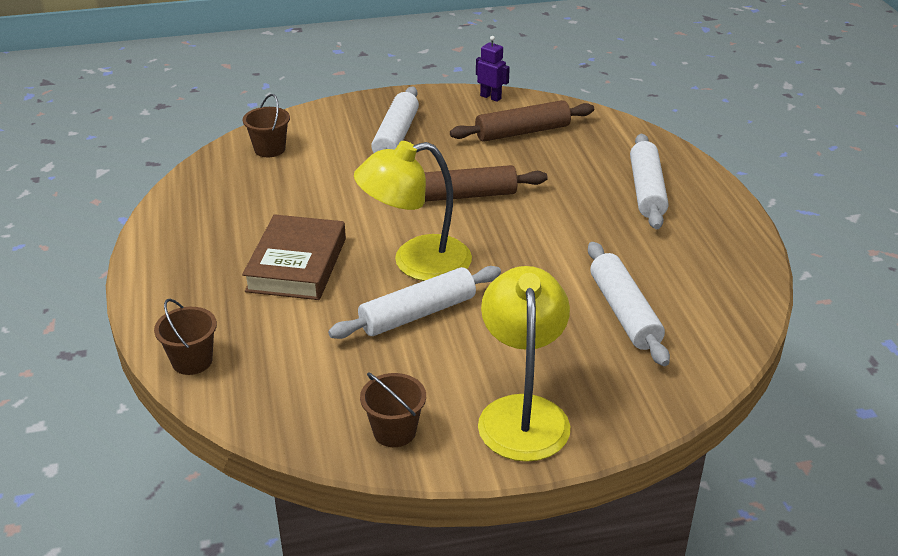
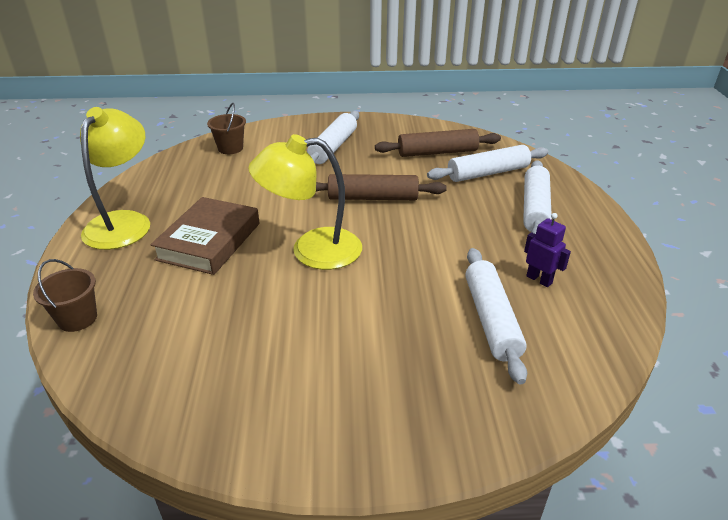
camera: 10 degrees right, 0 degrees up
(394, 431) = (227, 418): brown bucket -> none
(418, 314) = (295, 298): white rolling pin -> white rolling pin (488, 173)
(491, 97) = (419, 125): purple robot -> purple robot (539, 279)
(522, 413) = (362, 415): yellow lamp -> yellow lamp (124, 222)

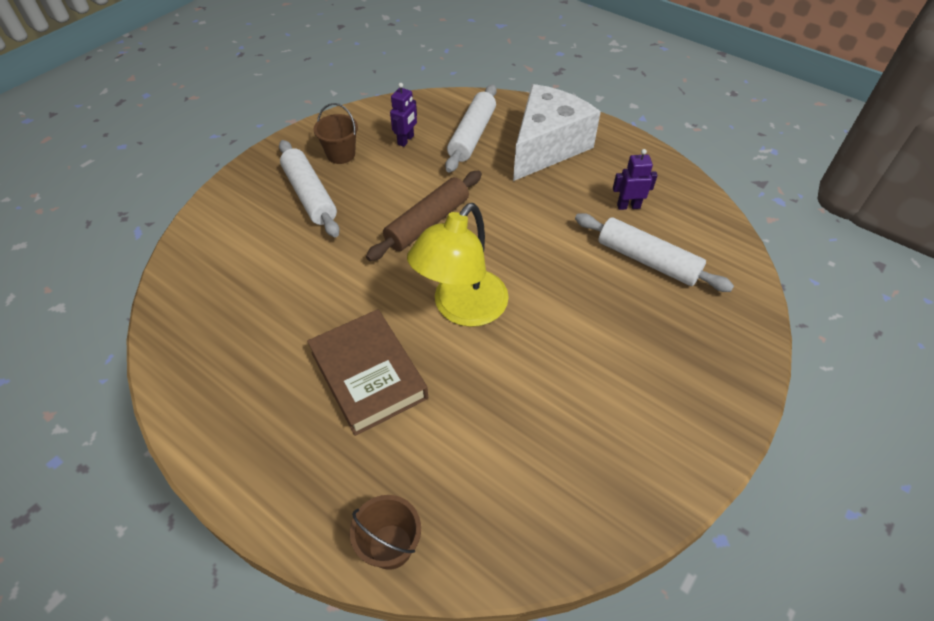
camera: 50 degrees left, 15 degrees up
(124, 222) = (250, 432): yellow lamp -> none
(230, 148) = (208, 269): brown bucket -> brown bucket (341, 154)
(437, 152) = (406, 140): brown rolling pin -> purple robot
(535, 208) = (546, 147): white rolling pin -> white cheese

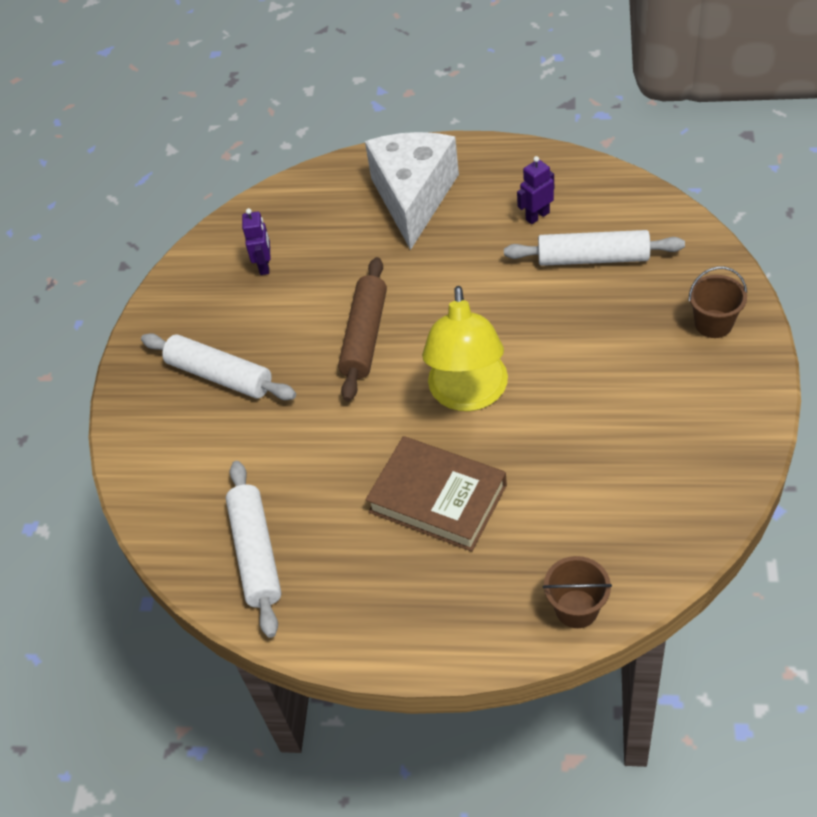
camera: 25 degrees left, 0 degrees up
(341, 154) = (210, 317): brown bucket -> brown bucket (713, 324)
(472, 135) = (329, 225): white rolling pin -> white rolling pin (256, 553)

